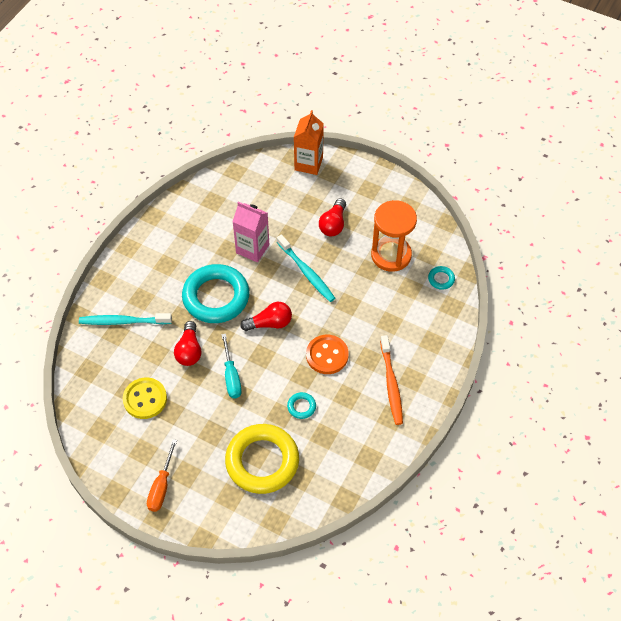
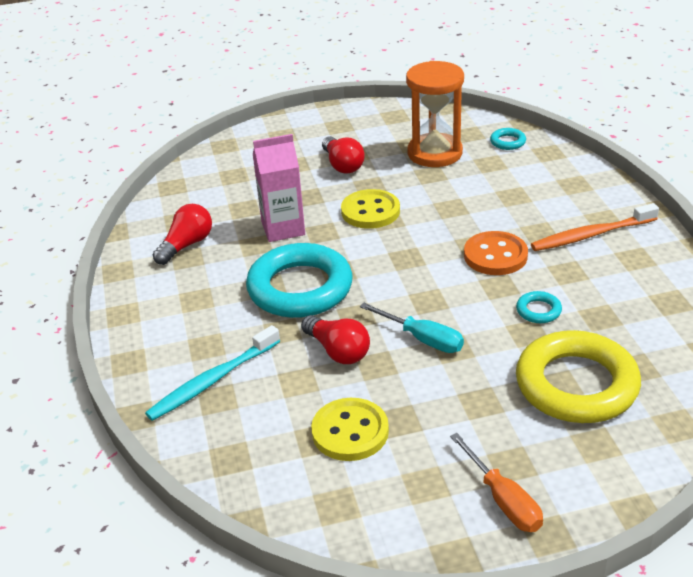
camera: 40 degrees left, 20 degrees down
(270, 323) = (395, 270): red light bulb -> red light bulb (186, 245)
(306, 272) = (370, 211): turquoise toothbrush -> yellow button
(308, 164) = (248, 141): orange carton -> none
(391, 384) = (591, 235): orange toothbrush -> orange toothbrush turned 120 degrees clockwise

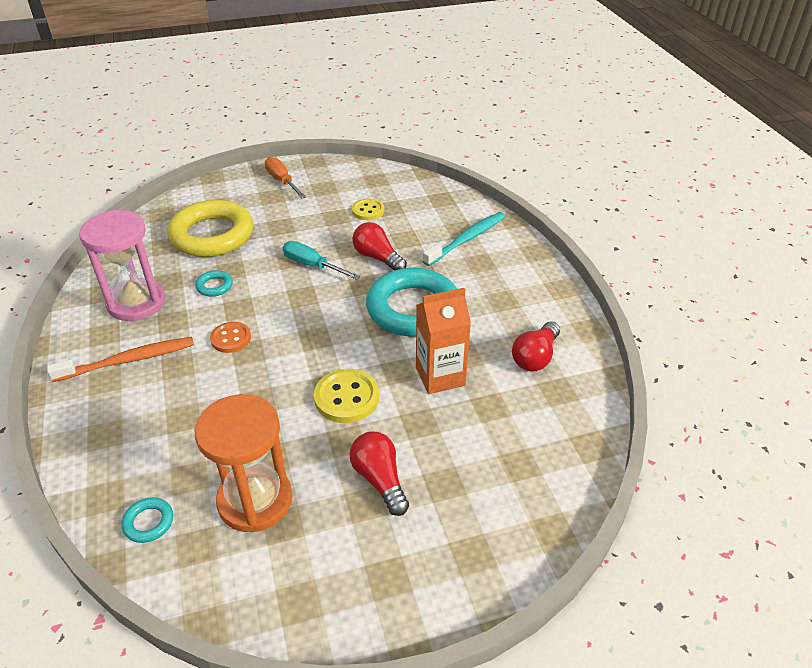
camera: 175 degrees right, 5 degrees up
(283, 228) = (440, 376): pink carton -> orange carton
(350, 432) = (368, 211): yellow button -> yellow button, size x0.66
(495, 255) = (231, 338): orange button -> orange button, size x0.66
(622, 290) = (136, 302): none -> pink hourglass

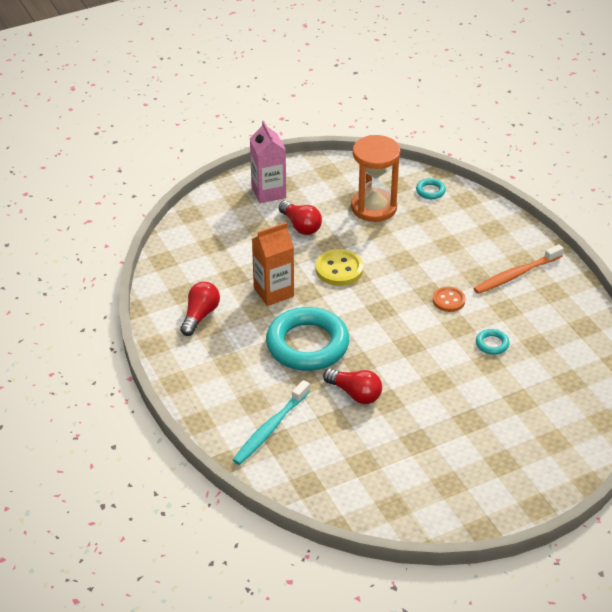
camera: 170 degrees right, 0 degrees up
(136, 302) = (548, 320): pink hourglass -> none
(212, 235) = (532, 399): yellow ring -> none
(282, 181) = (502, 488): orange screwdriver -> none
(312, 265) = (414, 377): turquoise screwdriver -> none
(368, 211) = (385, 454): yellow button -> none
(417, 562) = (268, 192): none -> pink carton

